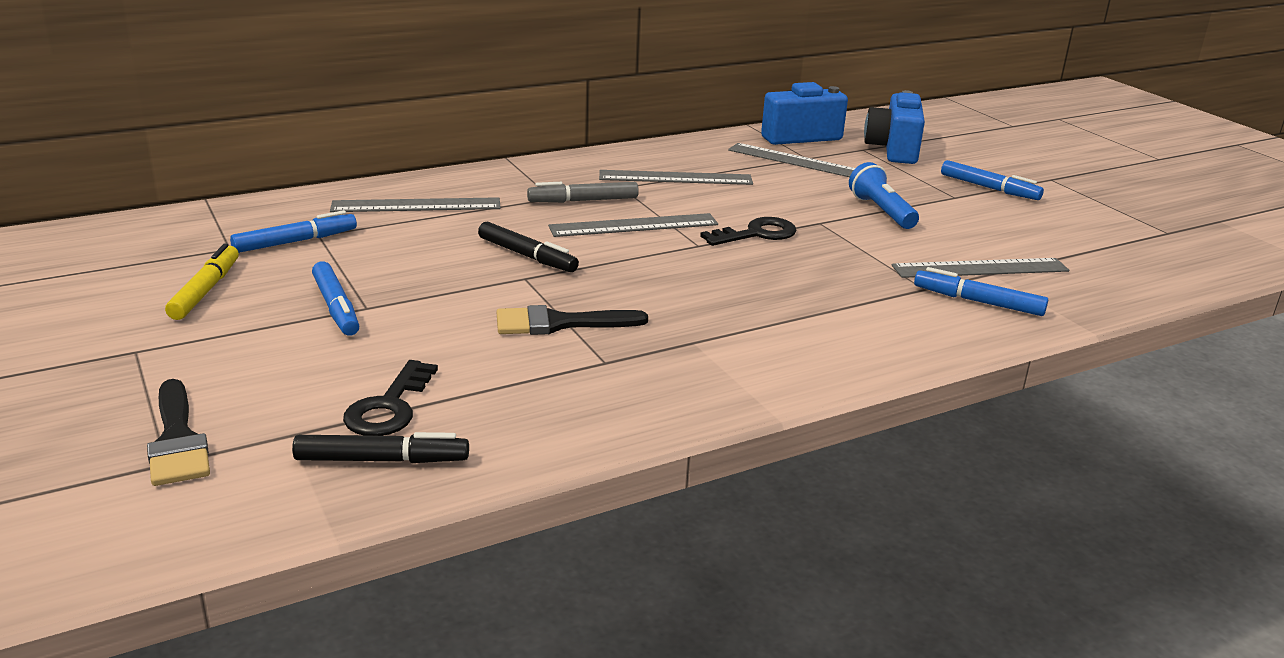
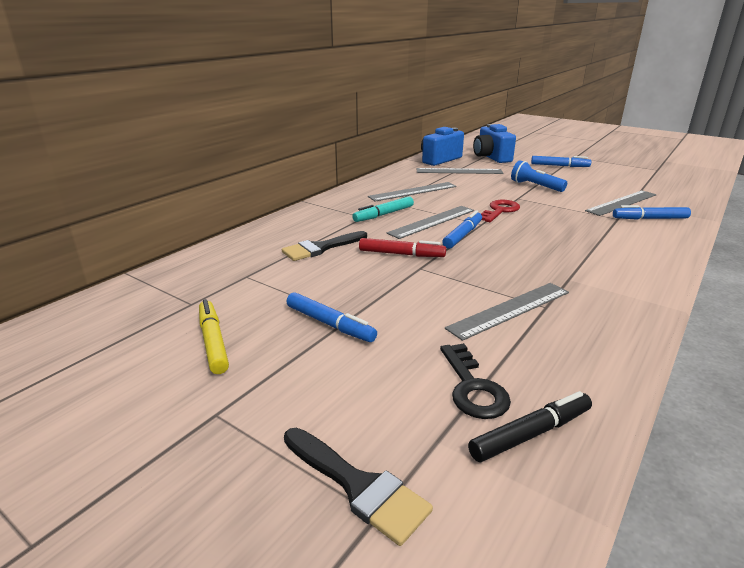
camera: 25 degrees left, 0 degrees up
(295, 242) = (236, 285): blue marker -> blue marker (463, 235)
(416, 205) = (287, 240): grey ruler -> grey ruler (510, 309)
(527, 256) = (401, 254): black marker -> red marker
(559, 323) = (483, 290): black brush -> black brush (321, 248)
(583, 201) = (383, 214): grey marker -> turquoise marker
(757, 234) = (500, 211): black key -> red key

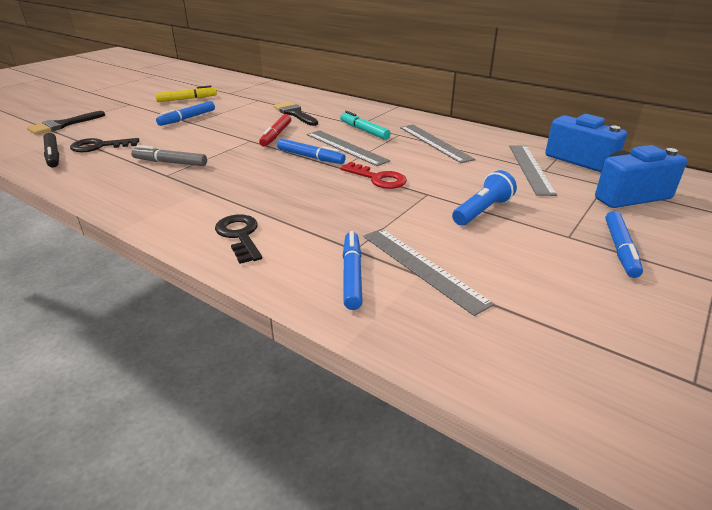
camera: 90 degrees right, 5 degrees up
(510, 309) = (170, 162): grey ruler -> grey marker
(638, 254) = (240, 235): none -> black key

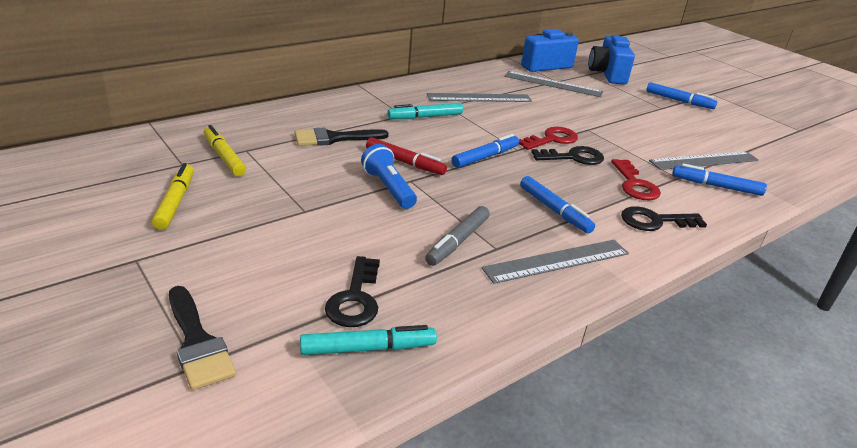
camera: 75 degrees left, 0 degrees up
(53, 155) = (368, 348): black marker -> turquoise marker
(187, 118) = (282, 212): blue marker -> blue marker (554, 210)
(245, 97) = (224, 156): none -> yellow marker
(312, 223) = (635, 185): none -> red key
(346, 147) = (468, 135): grey ruler -> grey ruler (557, 261)
(347, 191) = (574, 157): none -> black key
(482, 211) = (622, 120): blue flashlight -> blue flashlight (388, 188)

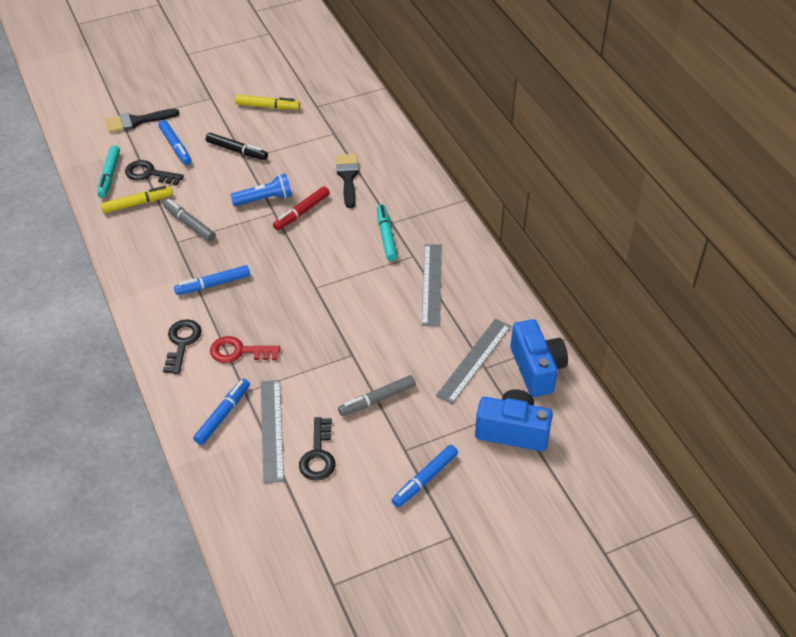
camera: 105 degrees right, 15 degrees up
(224, 156) = (324, 123): yellow marker -> yellow marker (137, 203)
(287, 218) = (237, 151): none -> black marker
(485, 157) = (303, 262): blue marker -> blue marker (175, 146)
(552, 139) = (332, 318): red key -> none
(557, 261) = (153, 268): grey ruler -> none
(574, 157) = (294, 323): black key -> black key (318, 455)
(626, 118) = (377, 400): none -> grey marker

